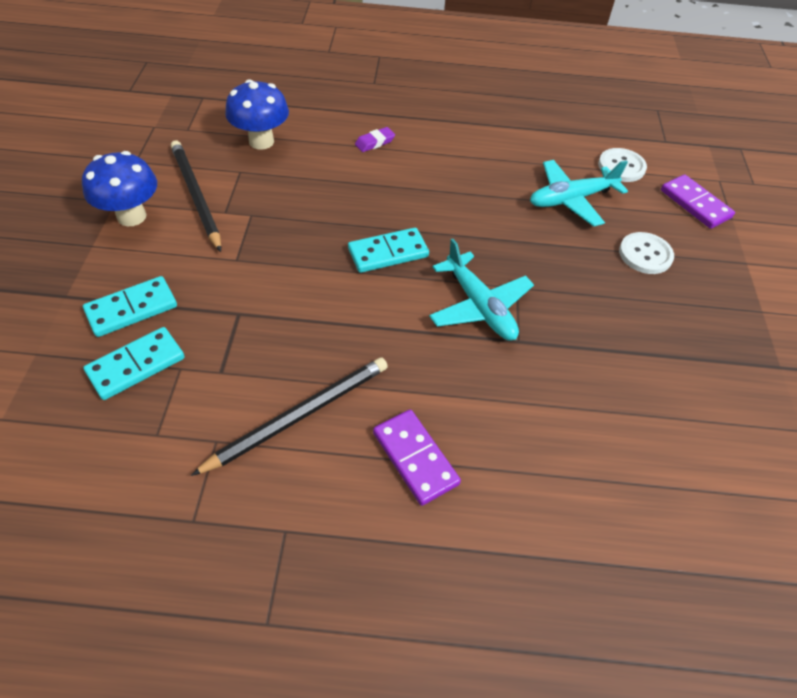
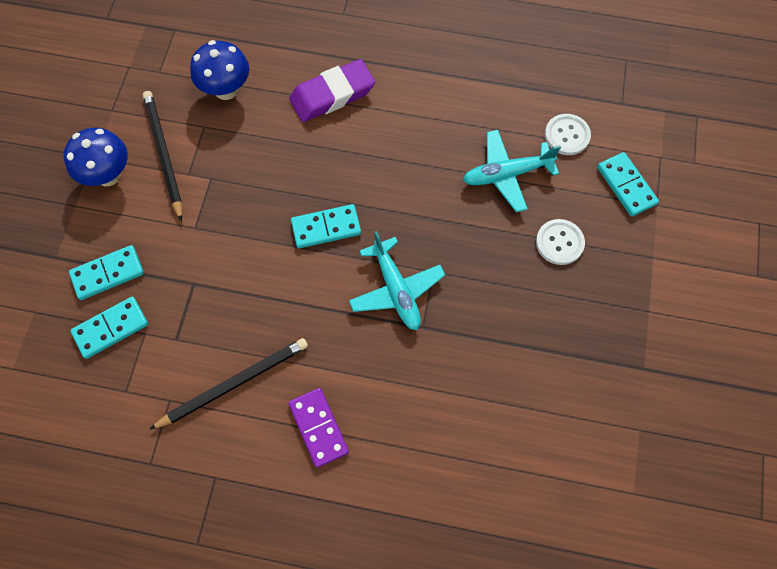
camera: 10 degrees right, 15 degrees up
(374, 142) = (332, 95): purple eraser -> purple eraser, size x2.21
(695, 204) = (626, 186): purple domino -> turquoise domino

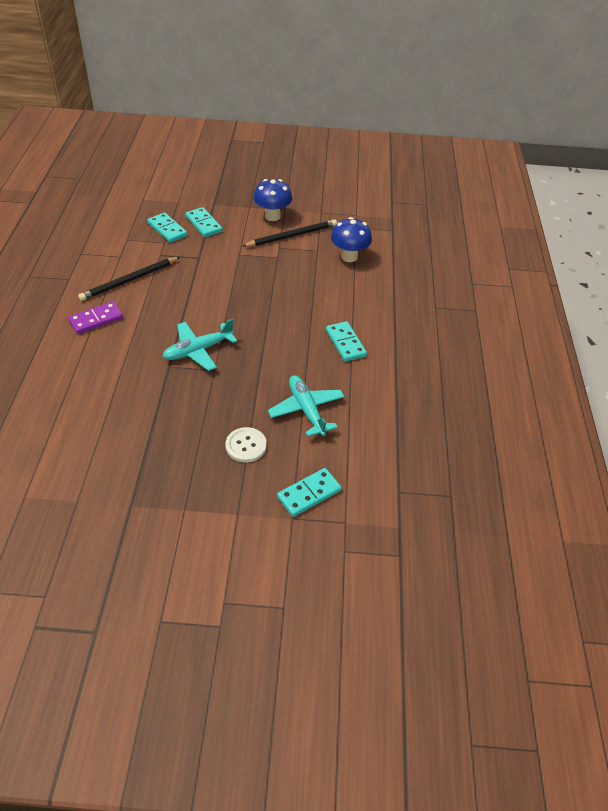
camera: 80 degrees right, 20 degrees down
(234, 383) = (129, 281): black pencil -> black pencil turned 90 degrees clockwise
(326, 228) = (245, 312): turquoise domino -> turquoise domino (345, 343)
(332, 95) = (358, 307): purple eraser -> none
(567, 135) = (353, 450): white button -> none

